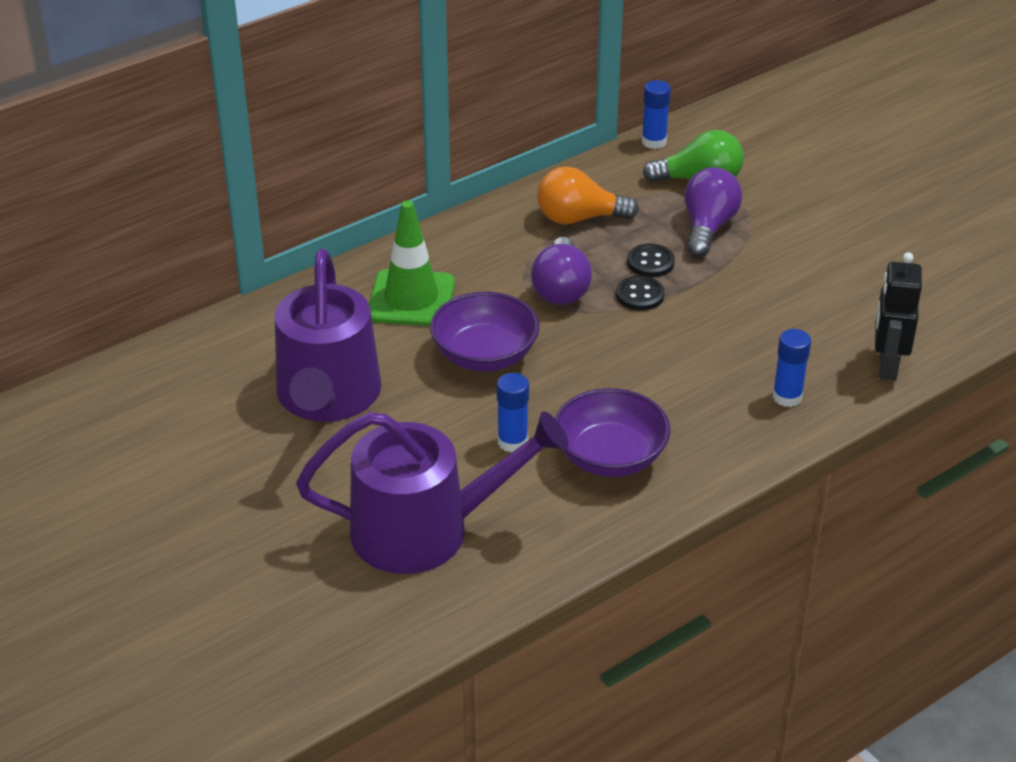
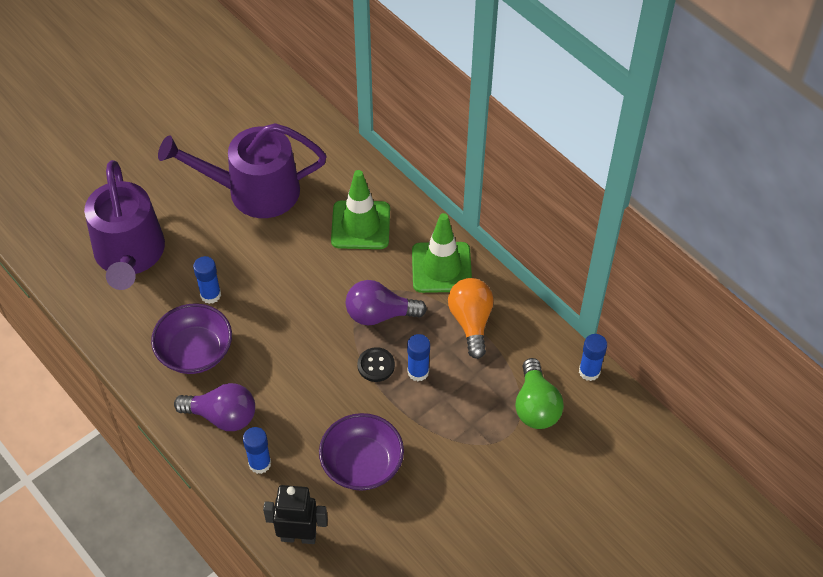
camera: 85 degrees right, 15 degrees up
(485, 355) = (300, 273): purple bowl -> purple bowl (362, 464)
(493, 235) = (441, 267): none -> green traffic cone
(650, 262) = (418, 372): black button -> blue glue stick
(708, 227) = (470, 412): purple light bulb -> purple light bulb (222, 416)

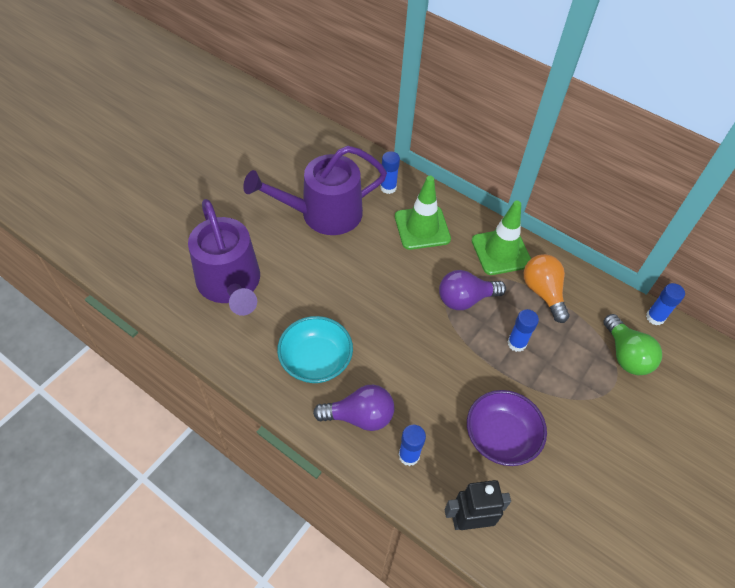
camera: 15 degrees left, 0 degrees up
(195, 352) = (316, 360): purple bowl -> turquoise bowl
(210, 295) = (314, 307): blue glue stick -> blue glue stick (388, 187)
(376, 365) = (479, 344): black button -> none

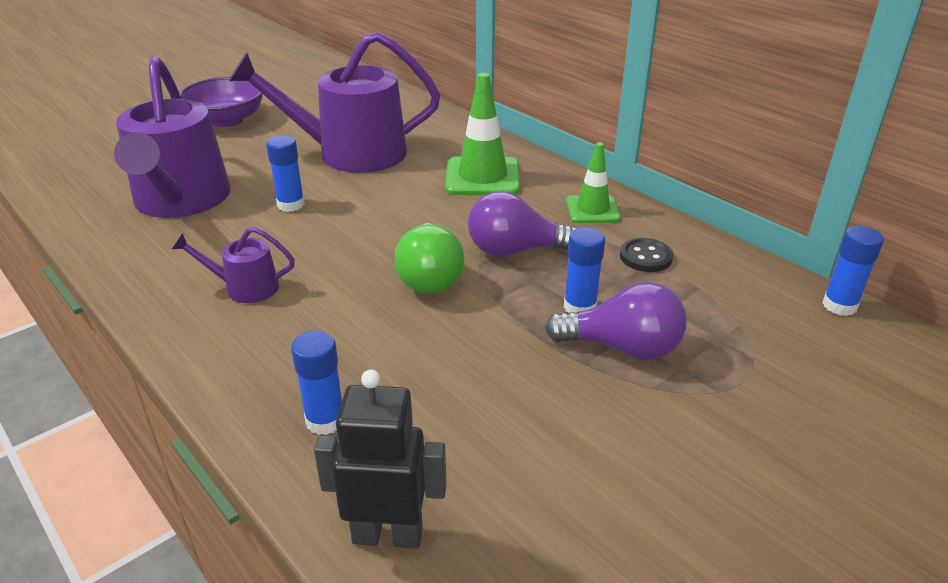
camera: 15 degrees right, 20 degrees down
(316, 360) = (245, 287): turquoise bowl -> purple watering can
(359, 416) = (272, 359): purple light bulb -> purple light bulb (622, 348)
(388, 187) = (453, 139): blue glue stick -> blue glue stick (291, 205)
(501, 252) = (592, 210): green traffic cone -> green traffic cone, size x0.63
(501, 437) = (503, 420): purple bowl -> purple bowl (226, 120)
(543, 292) = (645, 257): orange light bulb -> black button
(625, 355) = (774, 344): green light bulb -> green light bulb (430, 278)

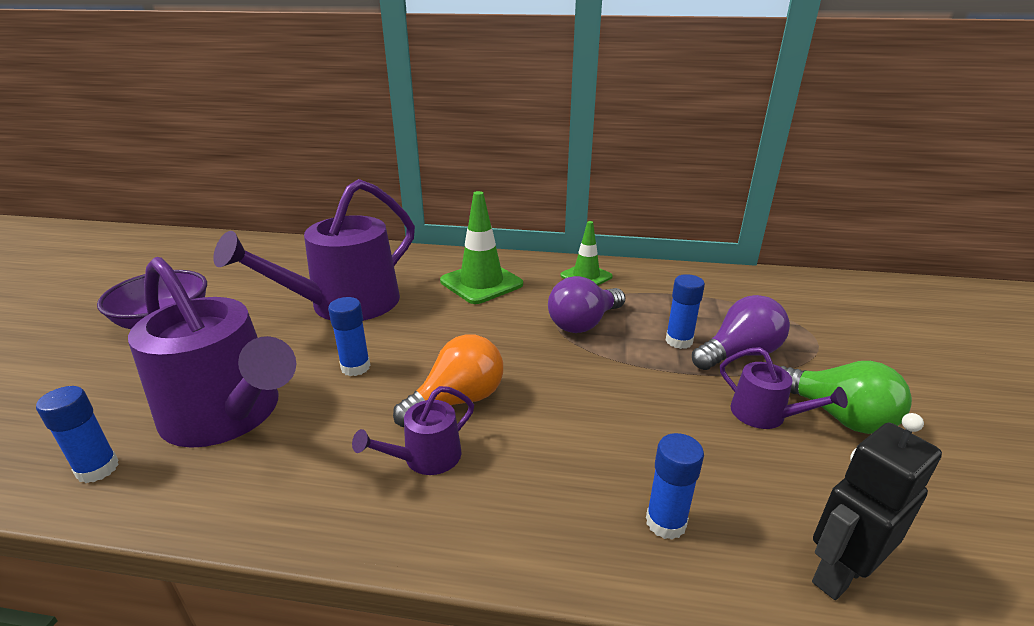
camera: 40 degrees left, 5 degrees down
(320, 261) = (457, 401): none -> orange light bulb
(430, 278) = (560, 370): green light bulb -> green light bulb (838, 416)
(545, 405) = (764, 415): none -> purple watering can
(645, 257) = (661, 292): black button -> none
(839, 305) = (784, 277): blue glue stick -> blue glue stick (98, 469)

